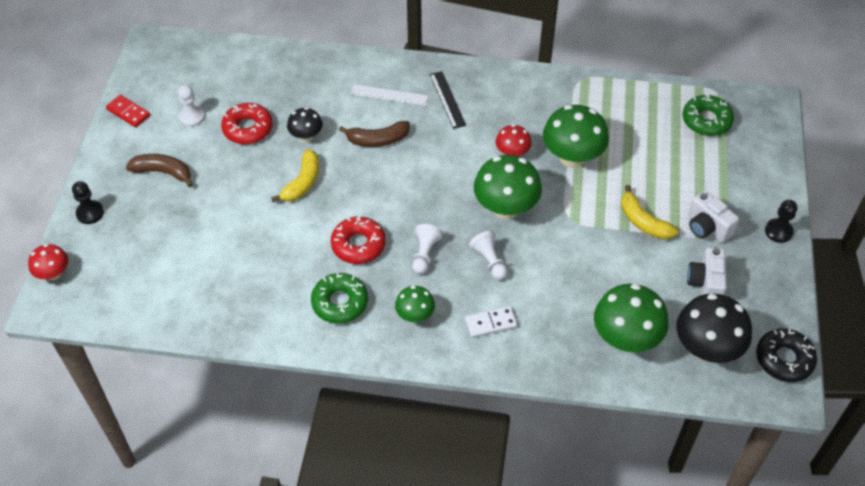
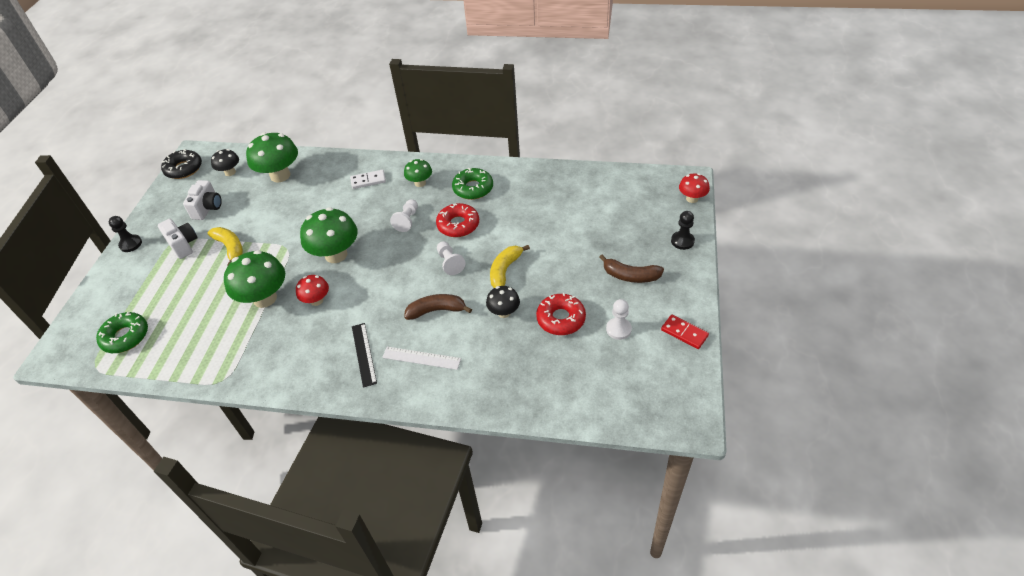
camera: 175 degrees left, 5 degrees down
(489, 261) = (359, 217): white pawn -> white pawn (450, 263)
(706, 349) = (230, 172): black mushroom -> black mushroom, size x0.55

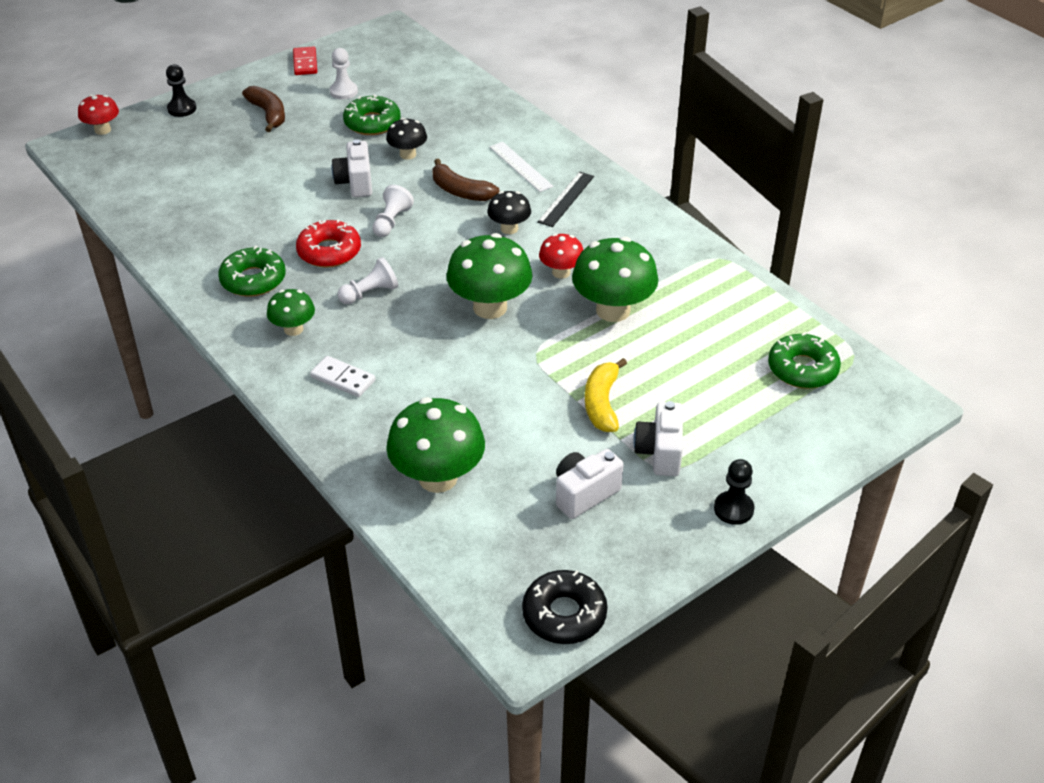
camera: 140 degrees left, 5 degrees down
(230, 172) = (500, 544): black mushroom -> black mushroom (509, 228)
(505, 270) = (355, 183): yellow banana -> white camera
(561, 319) = (372, 123): red donut -> green donut

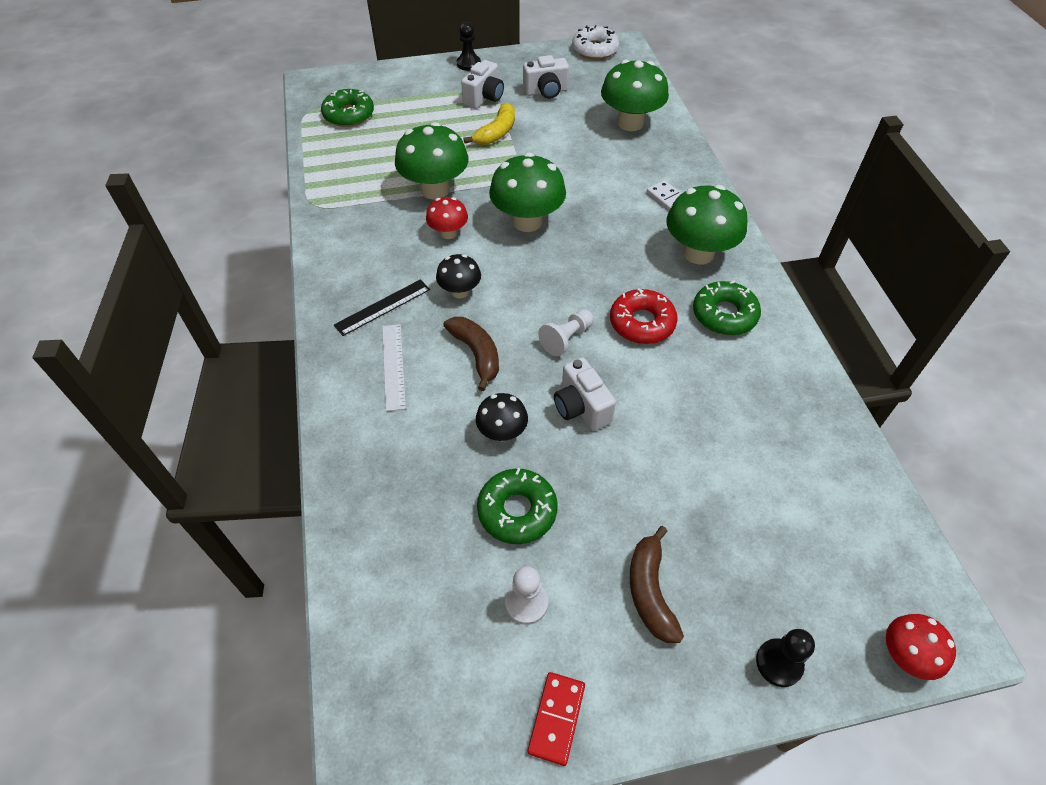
camera: 155 degrees left, 10 degrees up
(293, 329) = (698, 253): green mushroom -> green mushroom, size x1.81
(355, 183) = (581, 407): white camera -> white camera turned 135 degrees clockwise
(370, 293) = (621, 266): white pawn -> none
(564, 614) = (595, 49): black donut -> white donut

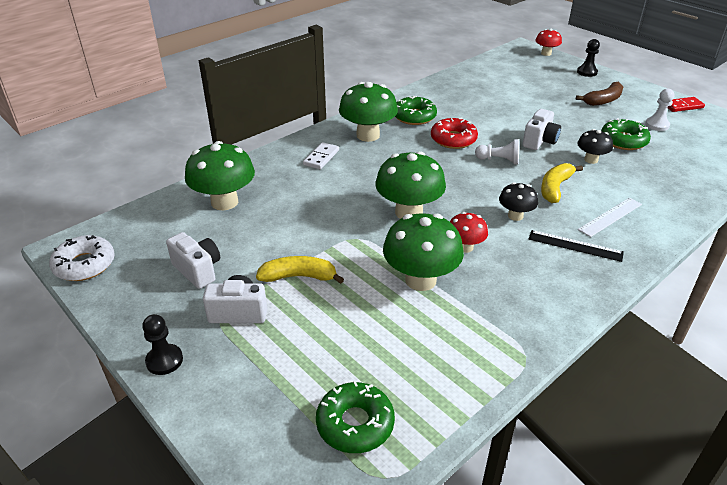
camera: 120 degrees left, 15 degrees down
(476, 354) = (555, 188): brown banana -> yellow banana

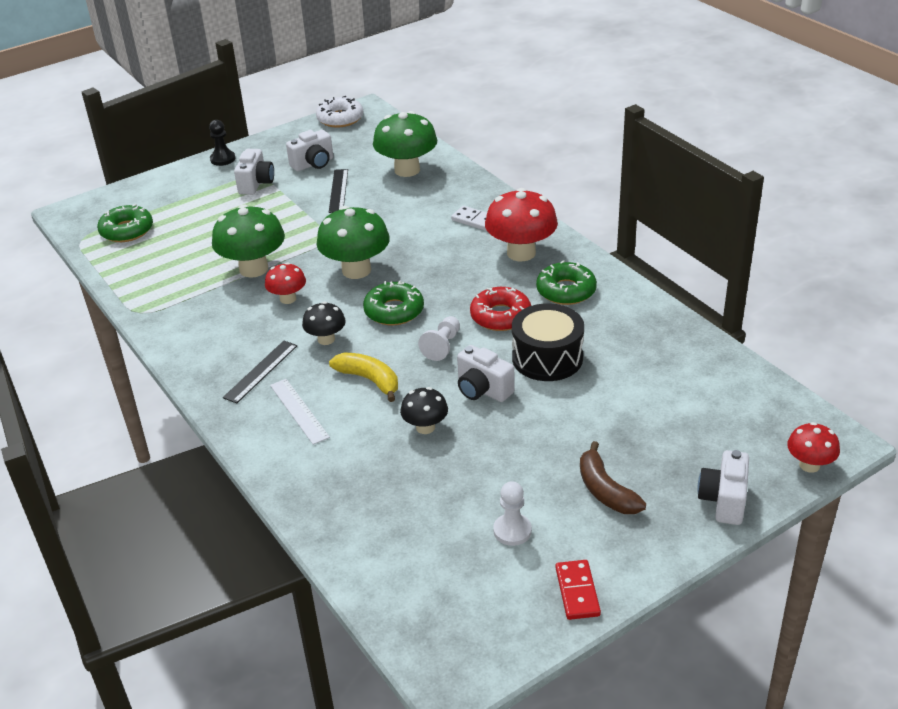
camera: 100 degrees right, 0 degrees up
(262, 242) = (338, 190): none -> black ruler
(299, 276) = (285, 209): yellow banana -> none
(368, 135) = (521, 253): green mushroom -> red mushroom
(494, 120) = (547, 358): none -> black drum
(587, 72) = (723, 500): black pawn -> white camera
(623, 141) = (469, 475): green donut -> green donut (394, 311)

